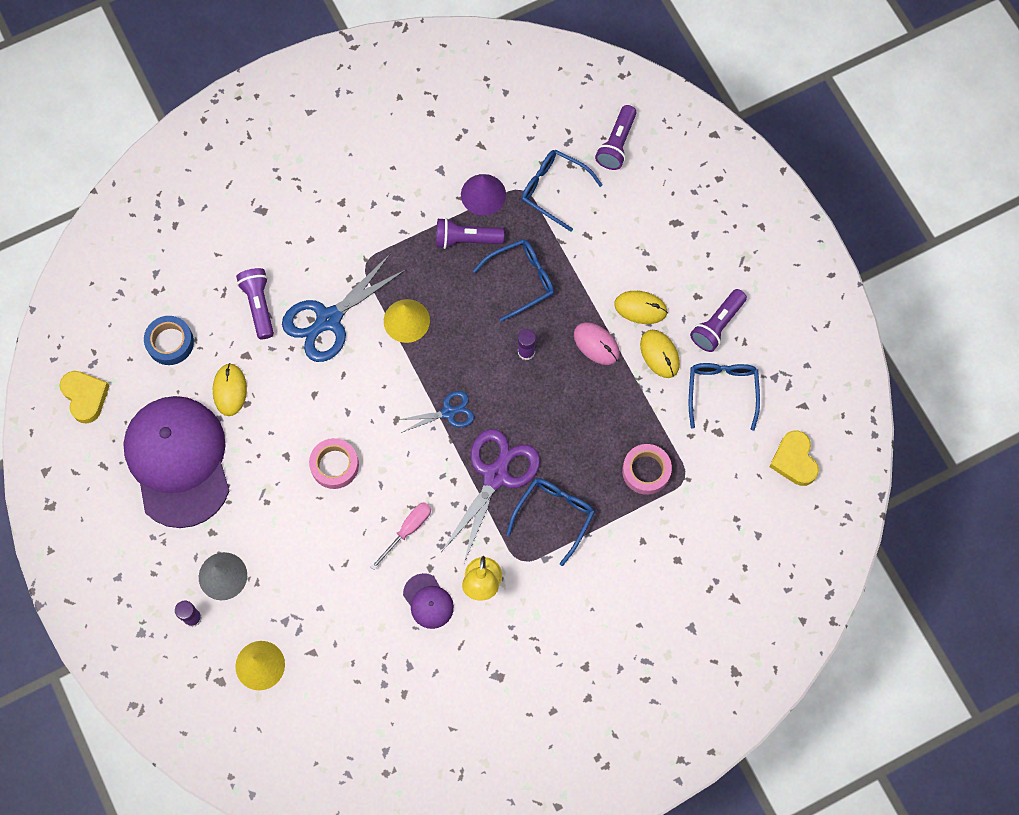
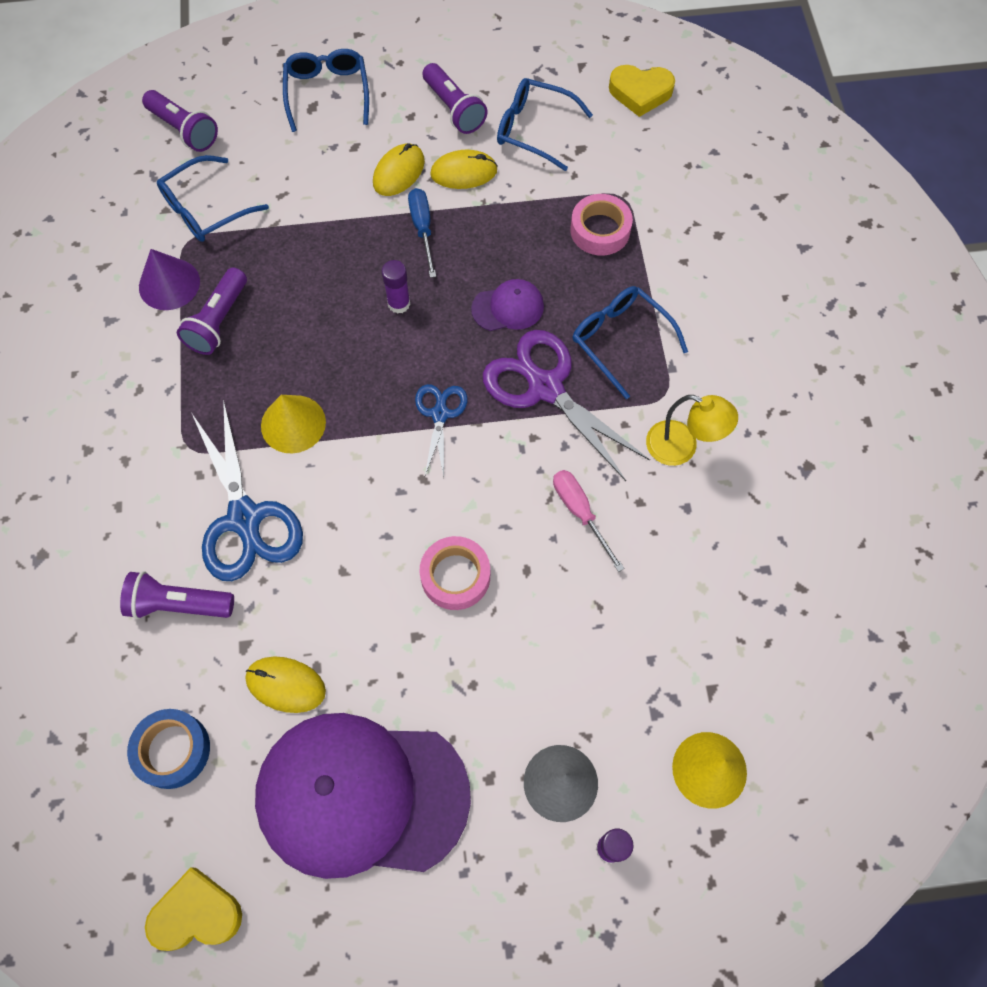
camera: 70 degrees left, 5 degrees down
(428, 601) = (684, 518): purple cap -> purple cap (508, 307)
(521, 280) = (303, 280): blue glasses -> blue glasses (327, 93)
(596, 344) = (423, 229): pink mouse -> blue screwdriver

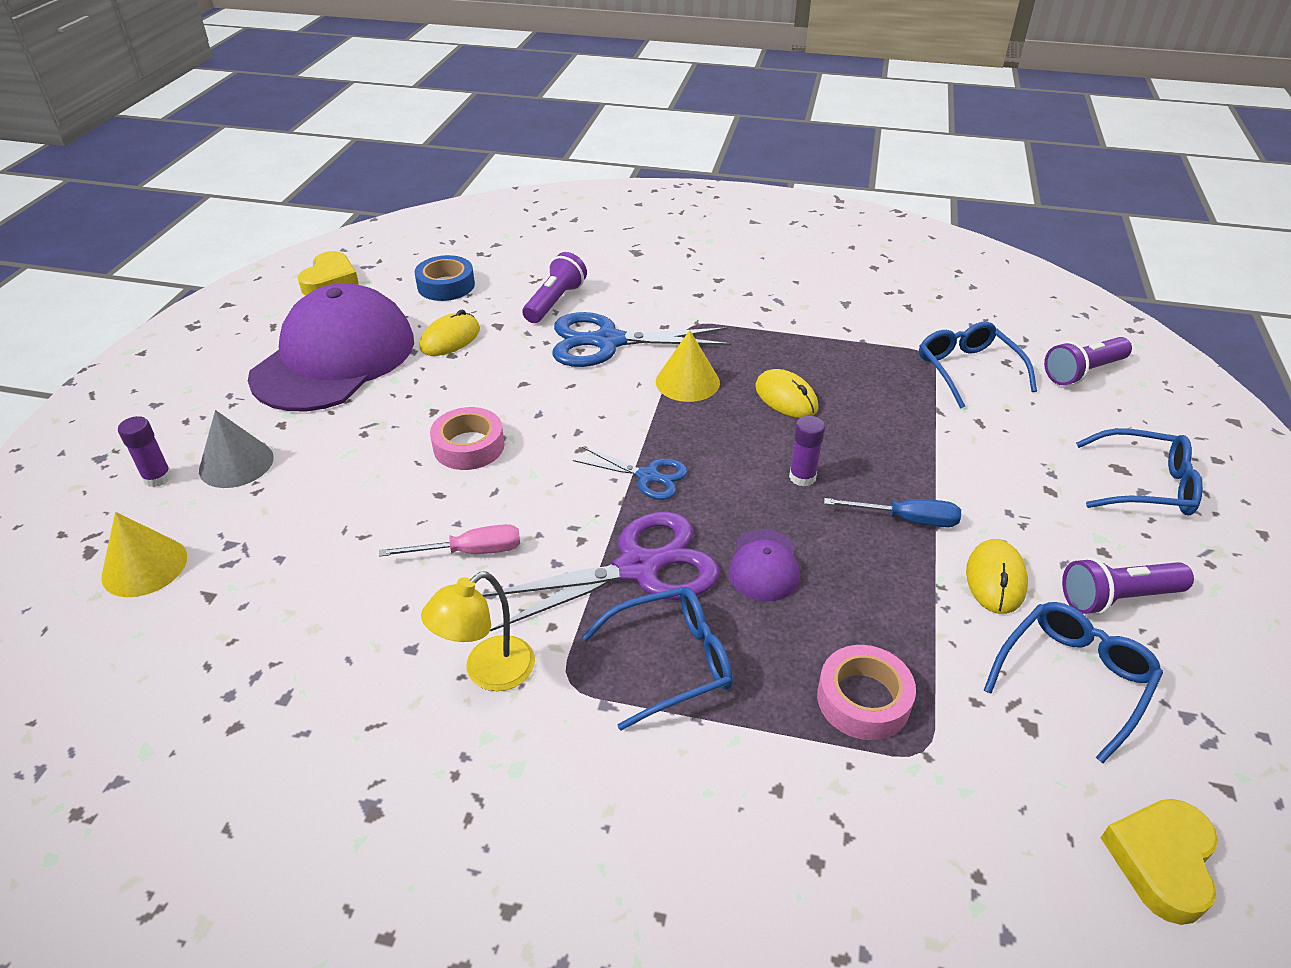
camera: 110 degrees right, 25 degrees down
(169, 284) = (877, 337): purple cone -> none
(218, 321) = (823, 358): purple flashlight -> none
(399, 172) = (1003, 519): yellow mouse -> yellow mouse (786, 398)

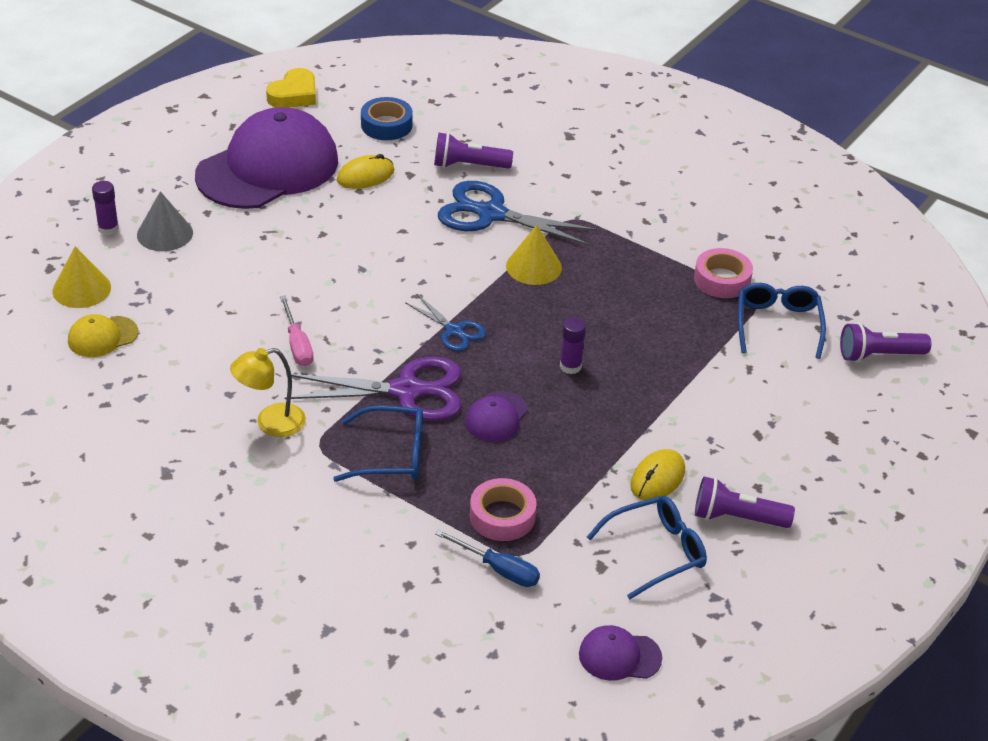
camera: 20 degrees right, 0 degrees up
(197, 625) = (102, 337): none -> yellow cap
(469, 446) = (335, 269): pink tape -> pink tape (722, 280)
(470, 552) = (297, 345): pink screwdriver -> pink screwdriver turned 60 degrees clockwise
(555, 302) = (469, 165): purple flashlight -> purple flashlight turned 135 degrees counterclockwise
(786, 398) = (604, 302): yellow mouse -> none
(906, 520) = (626, 420): blue screwdriver -> blue screwdriver (498, 569)
(1144, 485) = (839, 454): blue glasses -> none
(1161, 861) = (619, 656): yellow heart -> purple cap

